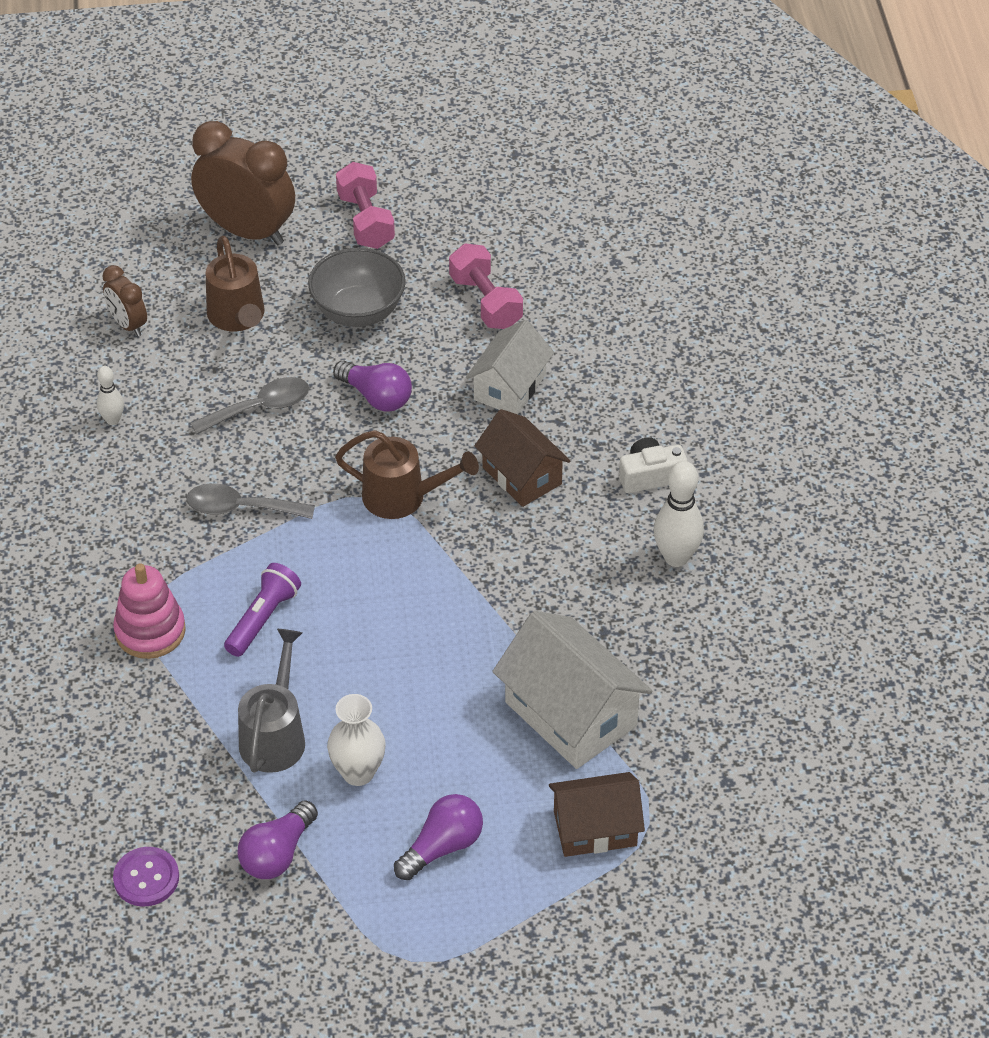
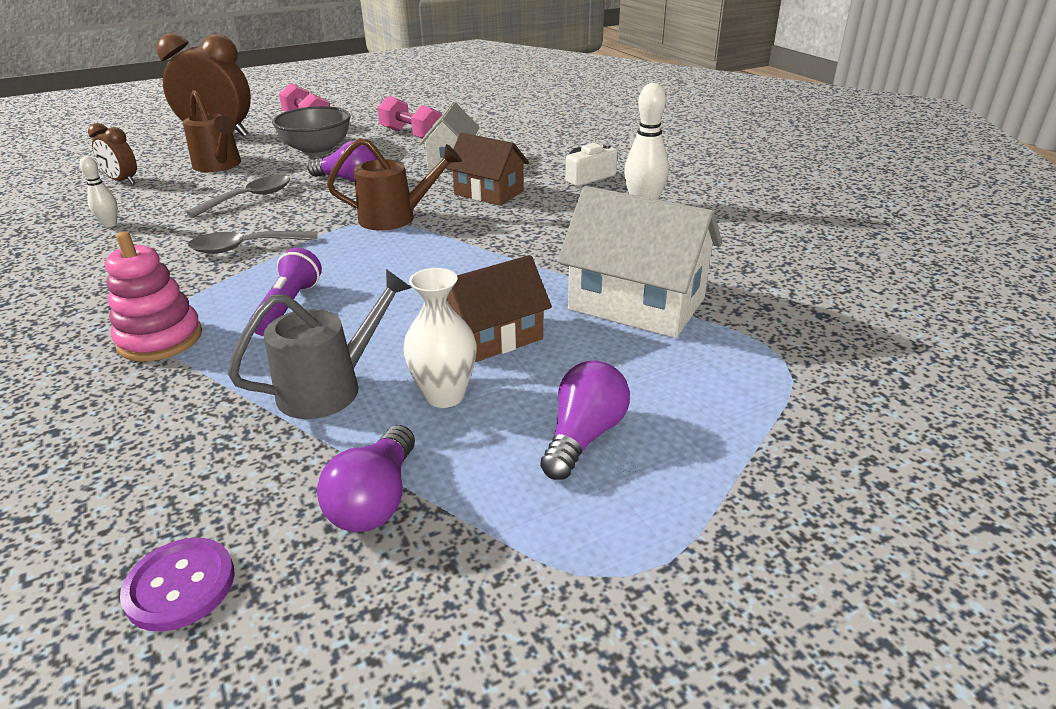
camera: 20 degrees left, 15 degrees down
(275, 735) = (331, 387): grey watering can -> grey watering can turned 60 degrees clockwise
(595, 828) = (736, 377): brown house -> brown house (494, 337)

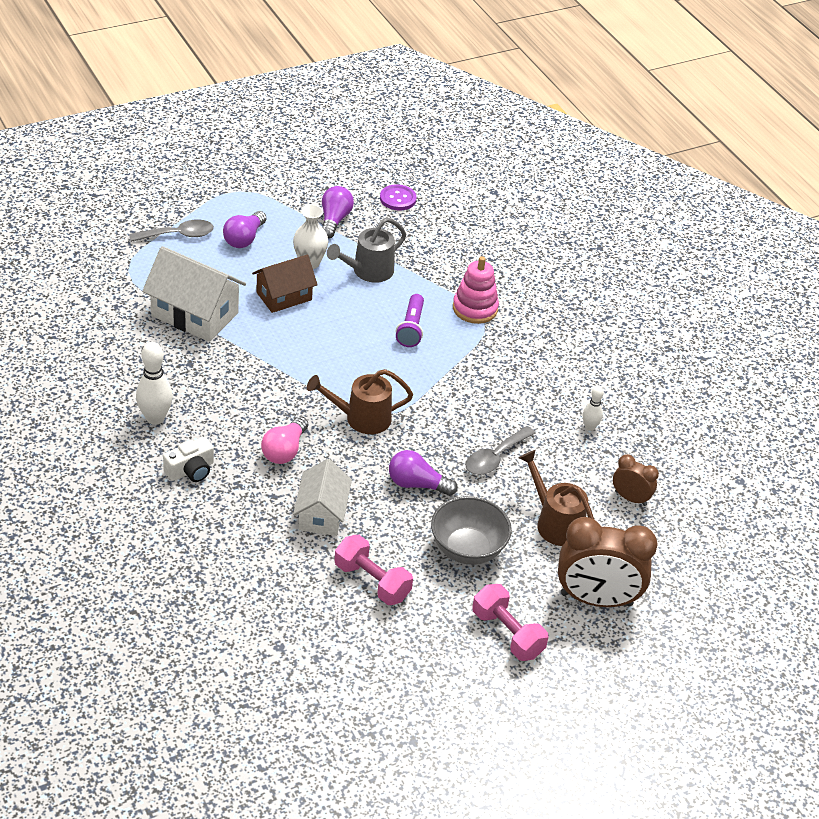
camera: 175 degrees right, 10 degrees up
(245, 248) = (466, 388): grey spoon -> grey spoon (178, 235)
(489, 193) = (285, 450): brown house -> pink light bulb

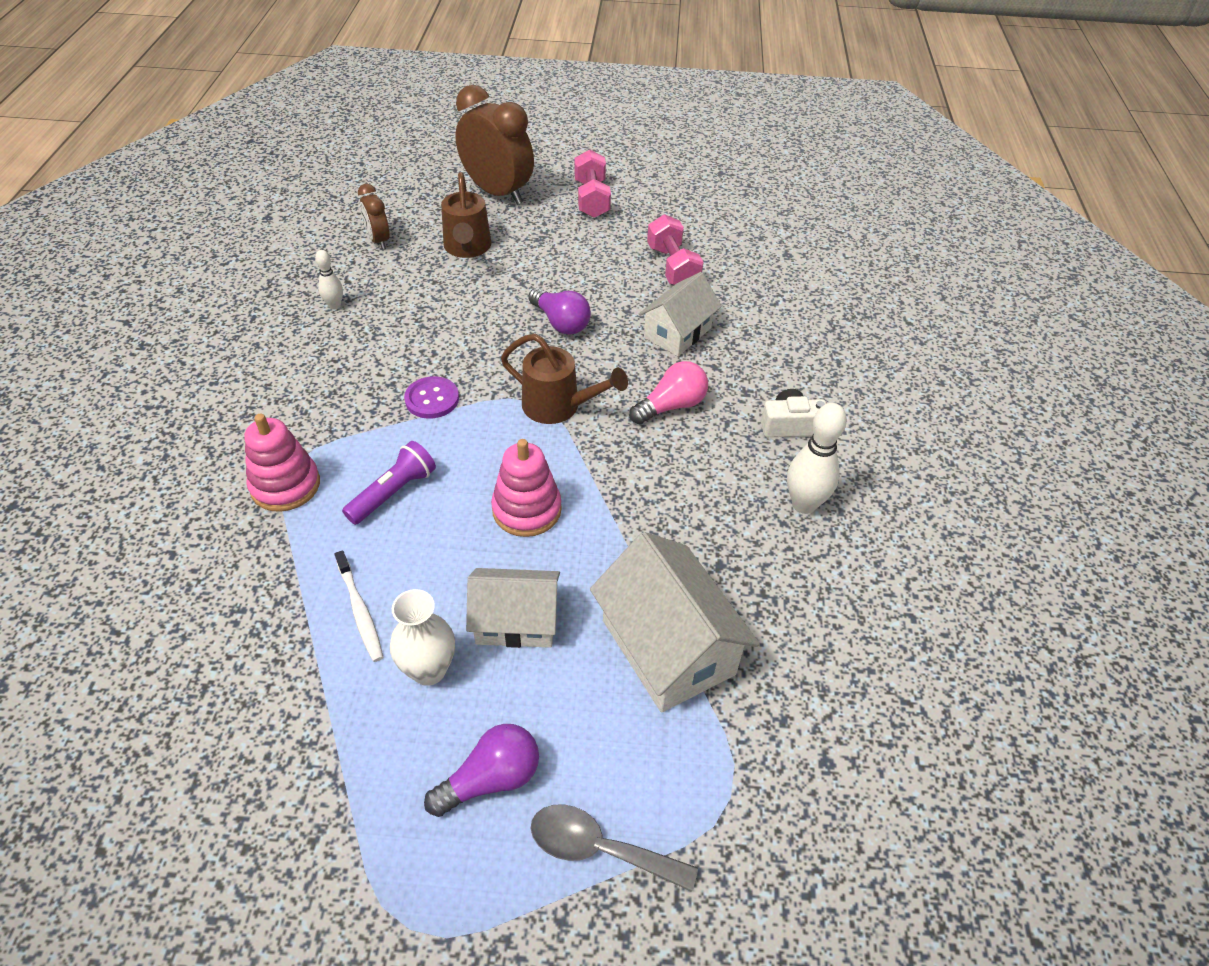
camera: 145 degrees left, 5 degrees up
(284, 296) = (516, 621): brown house -> white house
(325, 349) = (526, 510): none -> pink stacking toy
(334, 220) = (310, 749): purple light bulb -> none
(368, 272) = (360, 611): grey watering can -> white toothbrush
(398, 199) = (160, 750): purple button -> purple button (432, 399)
(467, 549) = (566, 258): grey bowl -> none
(495, 458) = (460, 315): grey spoon -> none

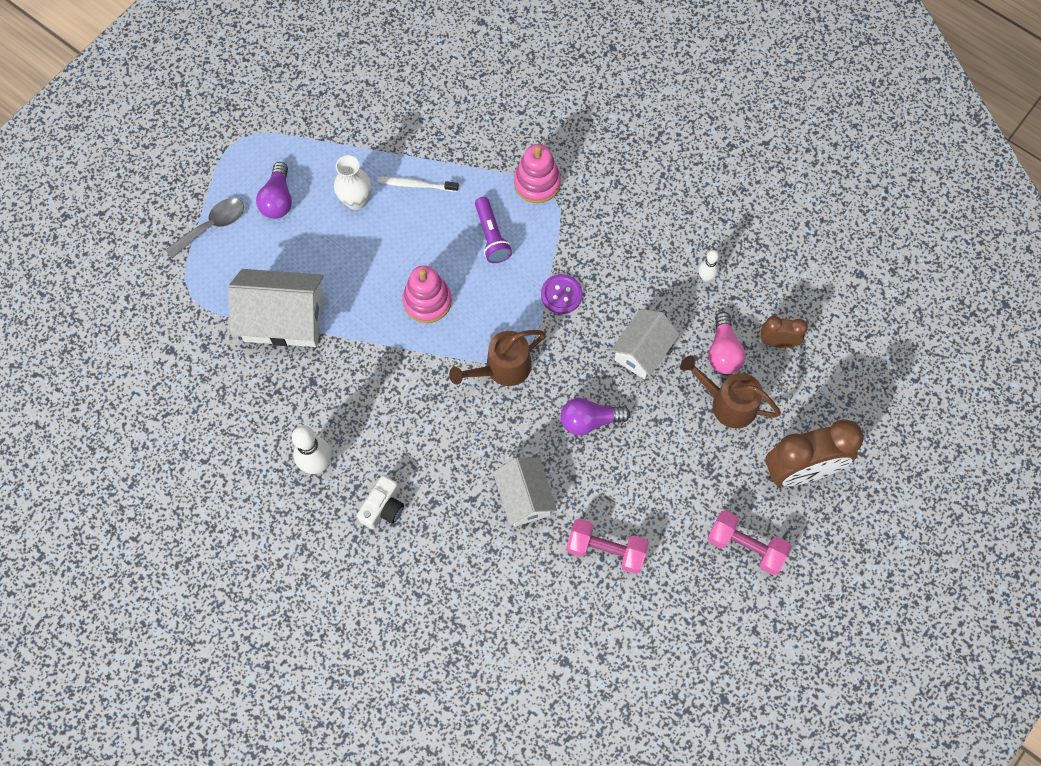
camera: 125 degrees right, 20 degrees up
(516, 621) = (354, 255): white house -> white house (642, 351)
(671, 406) = (454, 441): pink light bulb -> pink light bulb (723, 351)

